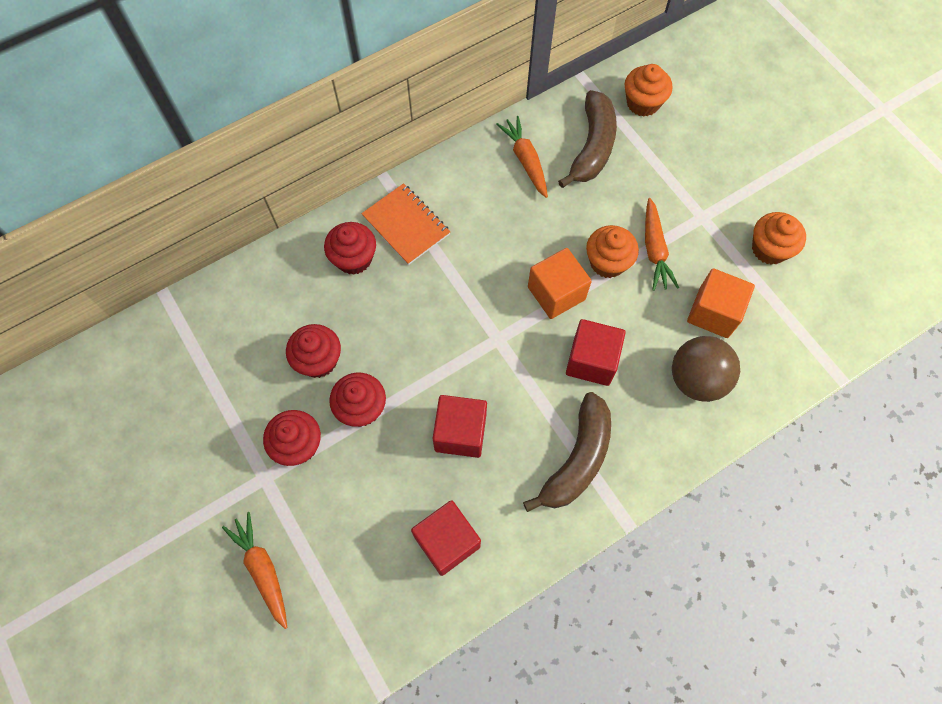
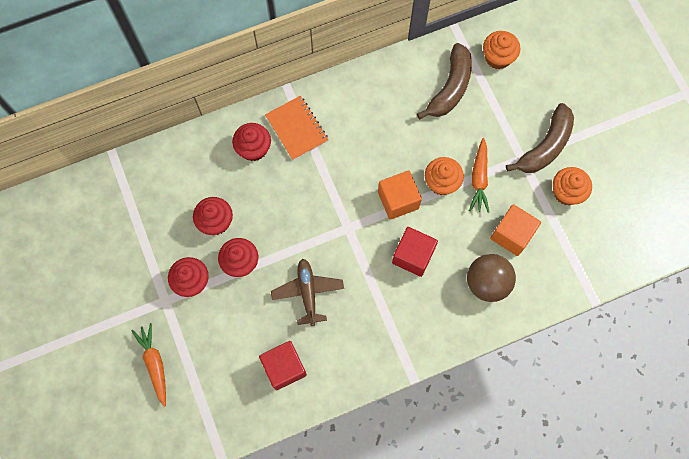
camera: 10 degrees right, 5 degrees up
(460, 433) = (308, 292): red cube -> brown plane
(525, 160) = (396, 91): orange carrot -> none
(577, 459) = (387, 326): brown banana -> brown banana (545, 146)

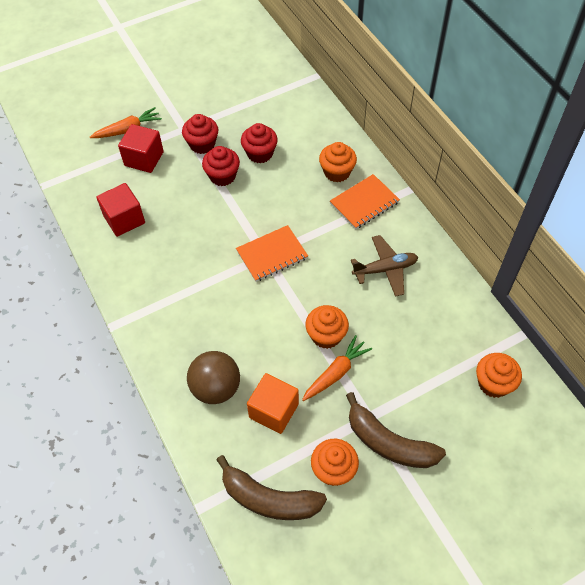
camera: 85 degrees right, 15 degrees down
(253, 149) = (337, 172): red cupcake -> orange cupcake
(308, 292) = (196, 230): brown plane -> brown plane (385, 269)
(348, 221) = (272, 255): none -> orange notebook
(398, 200) = (300, 296): orange cube -> none
(413, 256) = (240, 315): red cube -> red cube (144, 159)
(450, 88) = (441, 336): brown banana -> brown banana (269, 499)
(479, 179) = (336, 373): orange carrot -> orange carrot turned 135 degrees clockwise

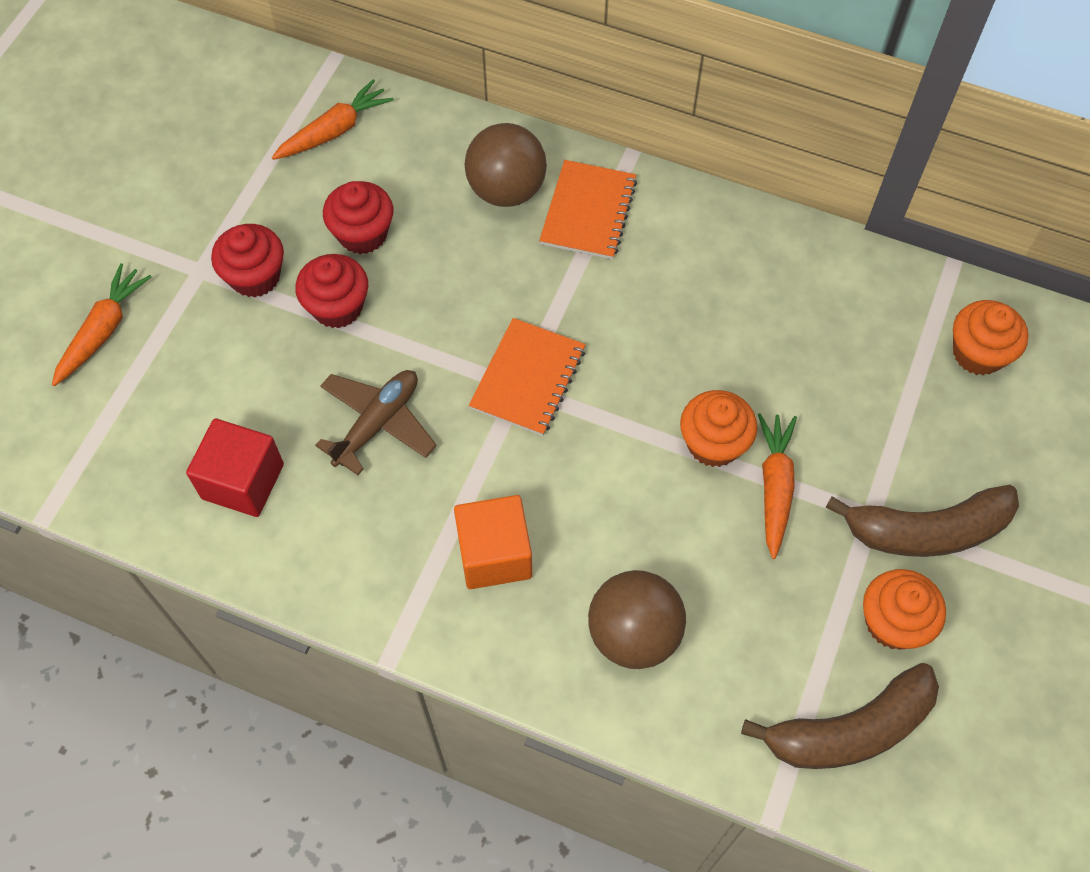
camera: 40 degrees left, 5 degrees up
(144, 159) = (179, 361): red cube -> none
(274, 411) = (742, 604): orange cube -> orange cube (494, 554)
(288, 105) = (335, 130): none -> orange carrot
(337, 172) = (506, 190): orange cupcake -> brown ball
(385, 269) = (705, 291): brown plane -> brown plane (377, 423)

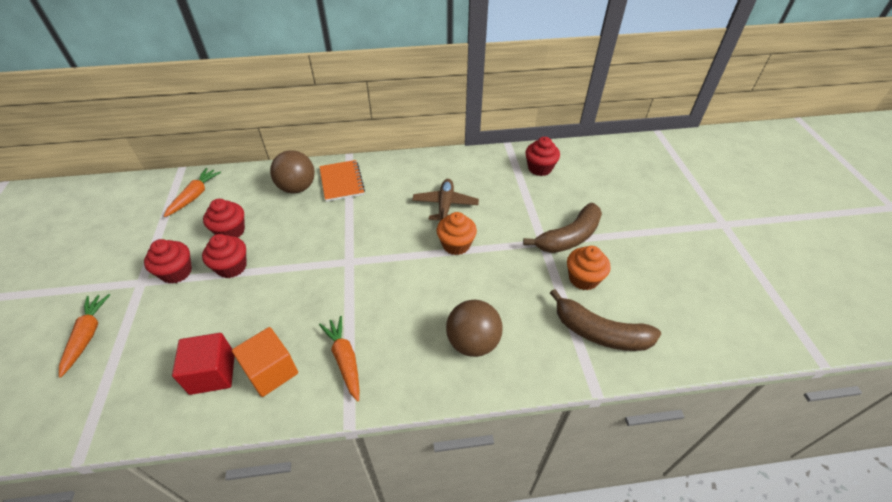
camera: 30 degrees left, 15 degrees down
(377, 423) = (281, 309): brown plane -> brown plane (445, 205)
(494, 554) = (379, 340): orange cube -> orange cube (271, 371)
(528, 379) = (351, 256): orange notebook -> none
(774, 486) = (494, 249): orange carrot -> orange carrot (344, 359)
(849, 730) = (599, 332): brown banana -> brown banana turned 75 degrees clockwise
(978, 353) = (539, 168): orange cupcake -> red cupcake

